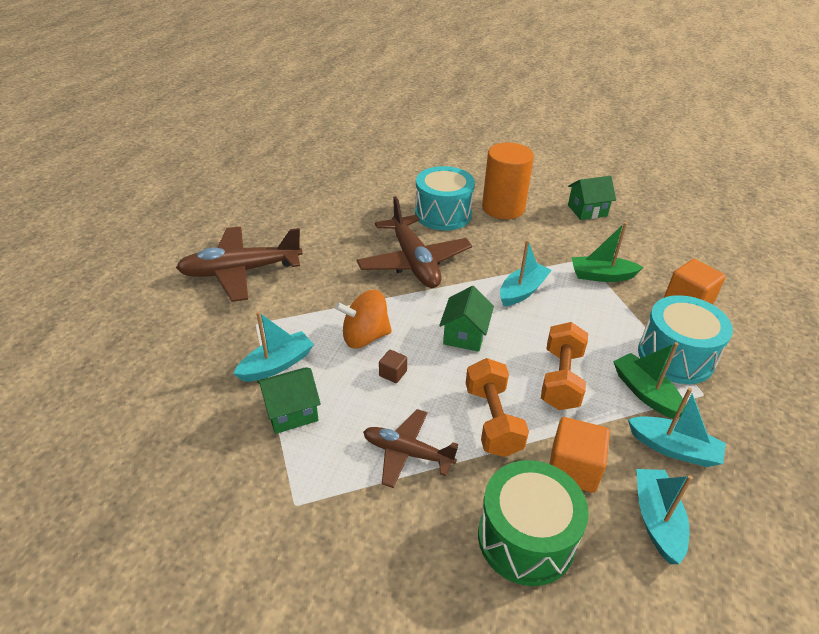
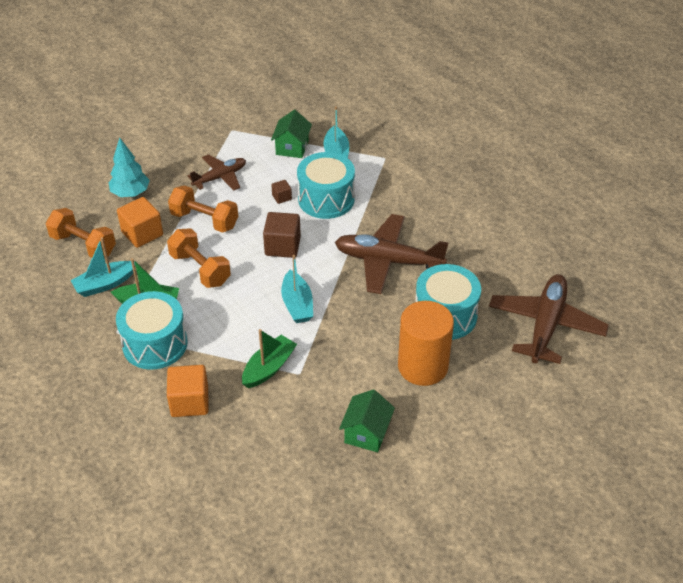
camera: 125 degrees right, 5 degrees up
(241, 271) = (452, 167): brown plane -> brown plane (545, 325)
(365, 337) = (326, 199): orange spinning top -> turquoise drum
(464, 335) = (282, 246): green house -> brown cube
(526, 538) = (130, 193): green drum -> turquoise tree
(657, 520) = (83, 245): turquoise boat -> orange dumbbell

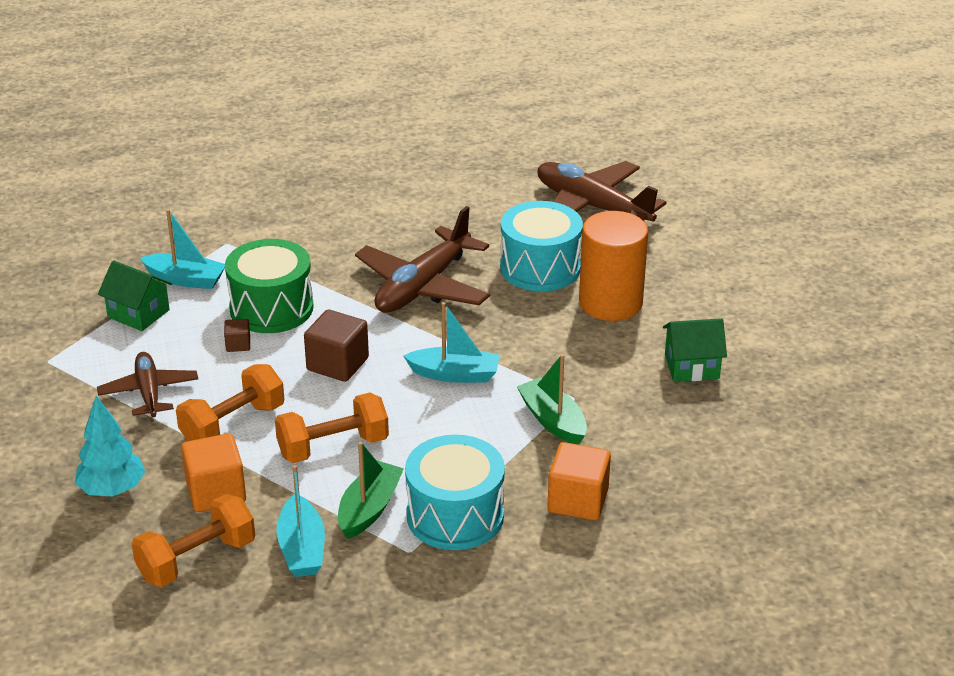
camera: 70 degrees left, 10 degrees down
(326, 199) = (271, 308): turquoise drum -> green drum
(366, 433) = (691, 367): green house -> green house turned 45 degrees counterclockwise

